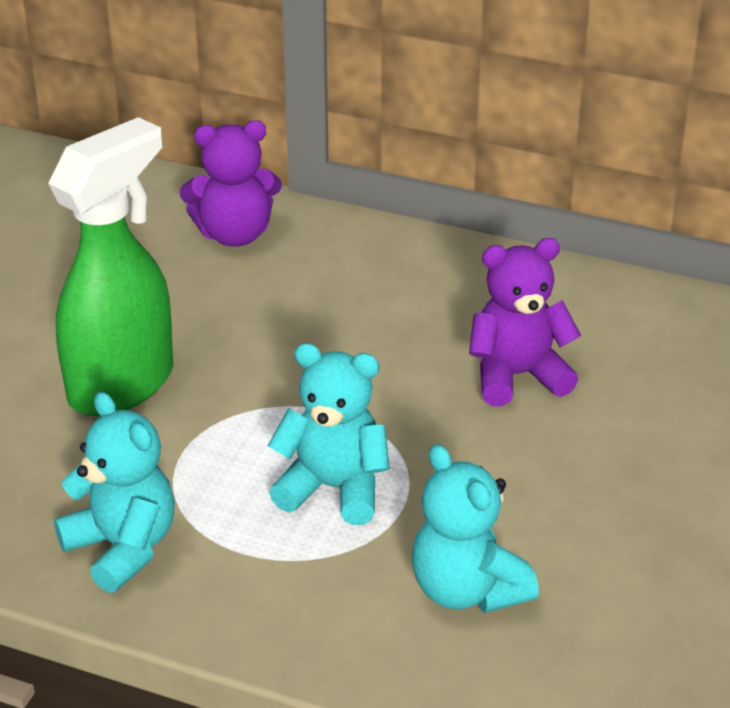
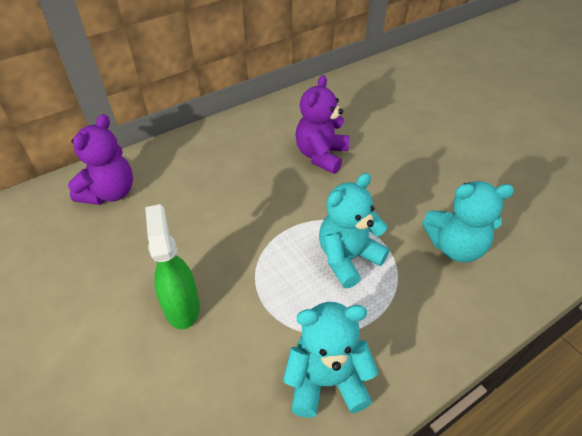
camera: 55 degrees left, 10 degrees up
(123, 384) = (182, 306): green spray bottle -> green spray bottle, size x0.63

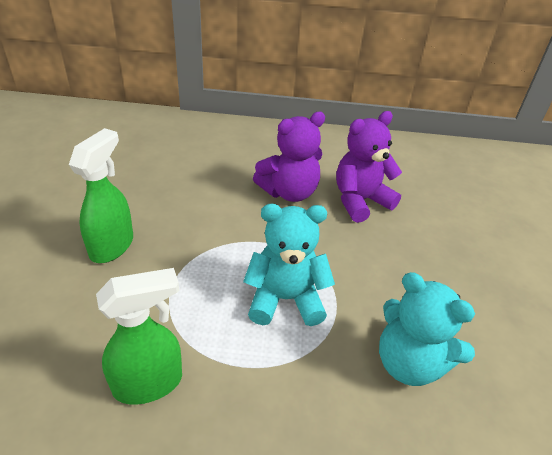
camera: 35 degrees right, 5 degrees down
(110, 193) = (157, 137): purple teddy bear -> purple teddy bear (289, 192)
(326, 381) = (149, 383): turquoise teddy bear -> green spray bottle

